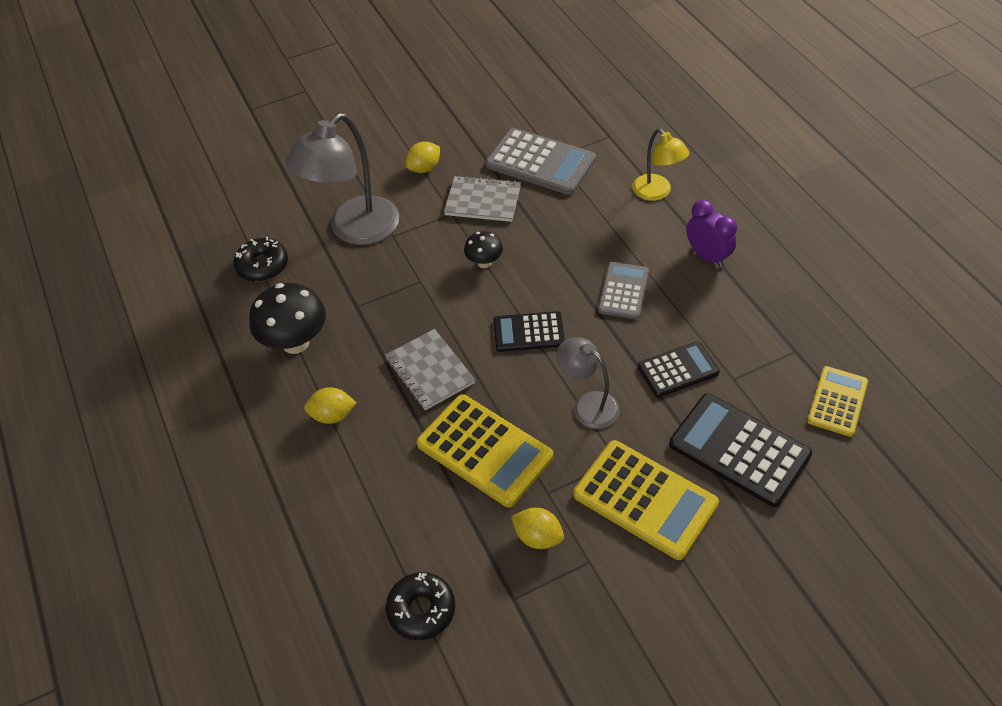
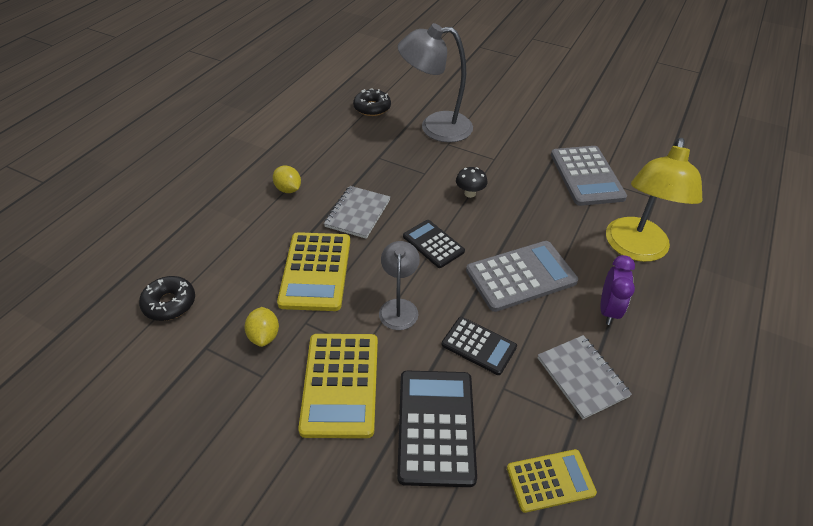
camera: 50 degrees right, 5 degrees down
(295, 343) = (328, 148): black mushroom -> none
(424, 168) = (516, 129): yellow lemon -> none
(483, 201) = (520, 167): grey notebook -> grey notebook (582, 377)
(623, 291) = (521, 276): grey calculator -> grey calculator, size x1.63
(657, 192) = (635, 249): yellow lamp -> yellow lamp, size x1.77

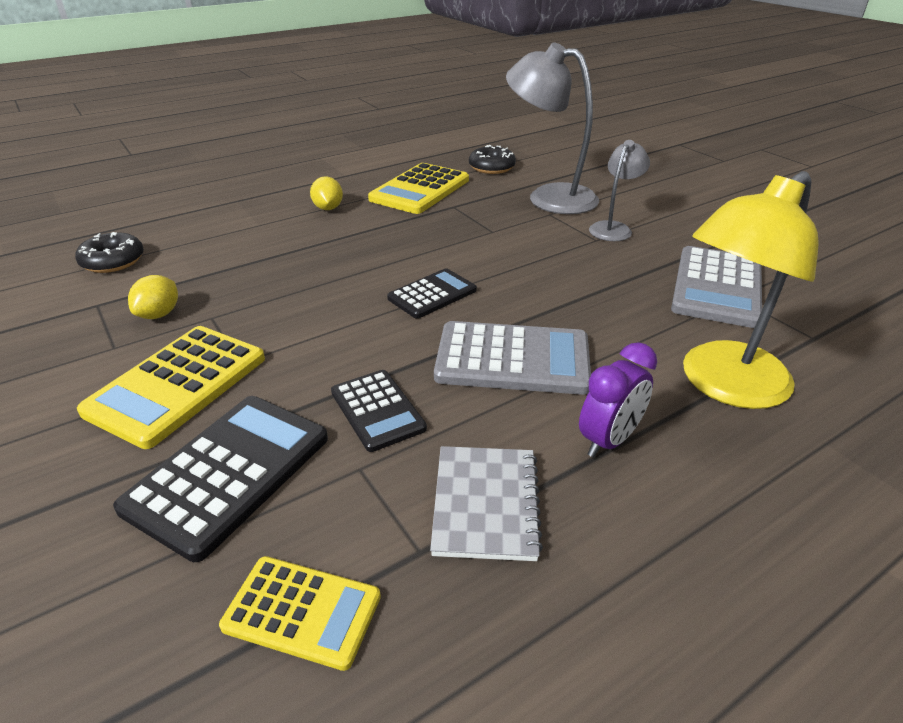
camera: 30 degrees right, 10 degrees down
(315, 271) = (274, 279): yellow calculator -> yellow calculator (420, 190)
(357, 213) = (376, 245): grey notebook -> none
(399, 307) = (325, 338): grey lamp -> grey lamp (613, 228)
(433, 244) = (432, 294): black calculator -> black calculator turned 60 degrees clockwise
(470, 193) = (529, 262): black mushroom -> none

